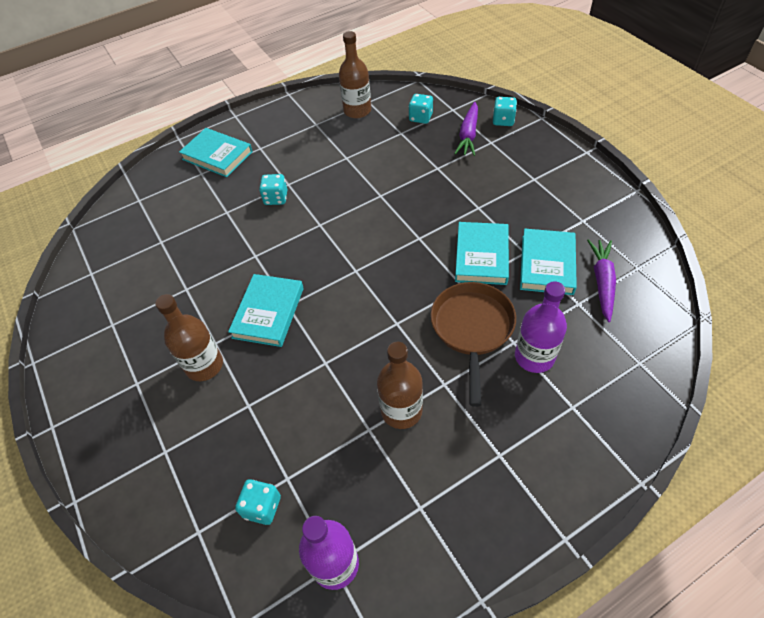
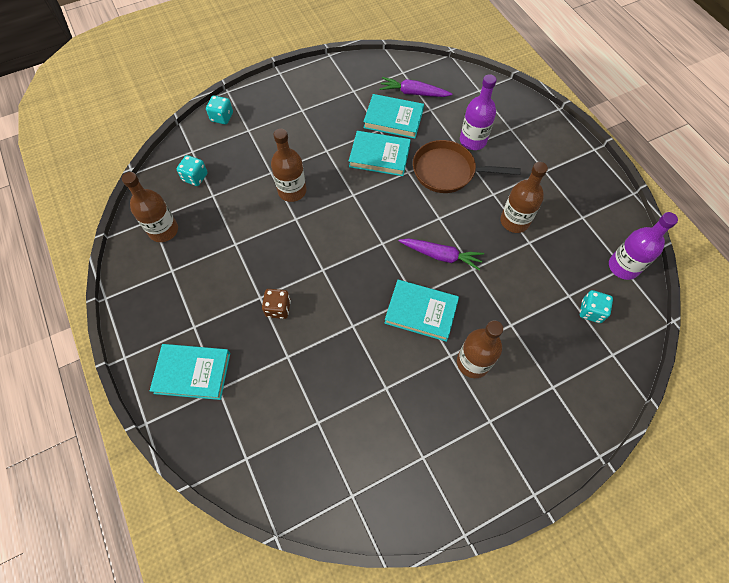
camera: 90 degrees left, 10 degrees up
(217, 155) = (192, 373): turquoise book -> turquoise book turned 60 degrees clockwise
(276, 198) = (278, 308): turquoise dice -> brown dice
(416, 187) = (292, 191): none -> brown bottle
(468, 135) = (233, 144): purple carrot -> purple carrot (441, 256)

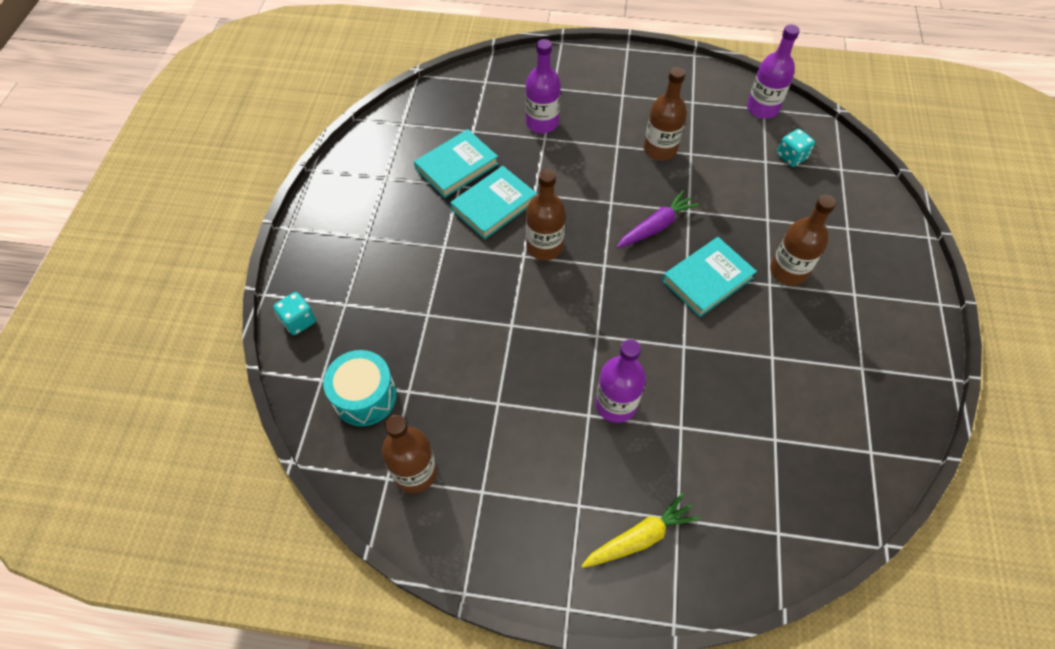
camera: 55 degrees left, 5 degrees down
(192, 373) = (640, 537): turquoise book -> yellow carrot
(195, 177) = (365, 396): turquoise dice -> turquoise drum
(278, 308) = (616, 404): brown dice -> purple bottle
(292, 191) = (471, 308): brown bottle -> brown bottle (544, 247)
(413, 93) = (439, 131): purple carrot -> none
(448, 171) = (562, 163): brown pan -> none

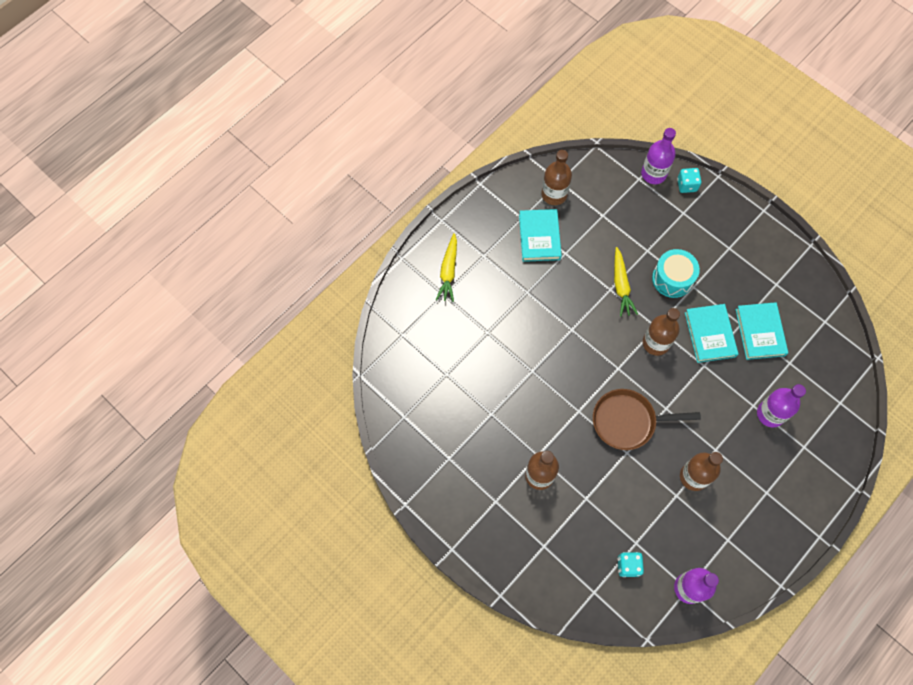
camera: 125 degrees right, 10 degrees up
(365, 396) = (614, 193): turquoise drum -> turquoise drum (672, 279)
(498, 316) = (621, 285): none -> yellow carrot
(616, 404) = (523, 309): purple bottle -> purple bottle (653, 174)
(656, 226) = (627, 421): purple carrot -> brown pan
(707, 279) = (567, 421): turquoise book -> turquoise book (539, 237)

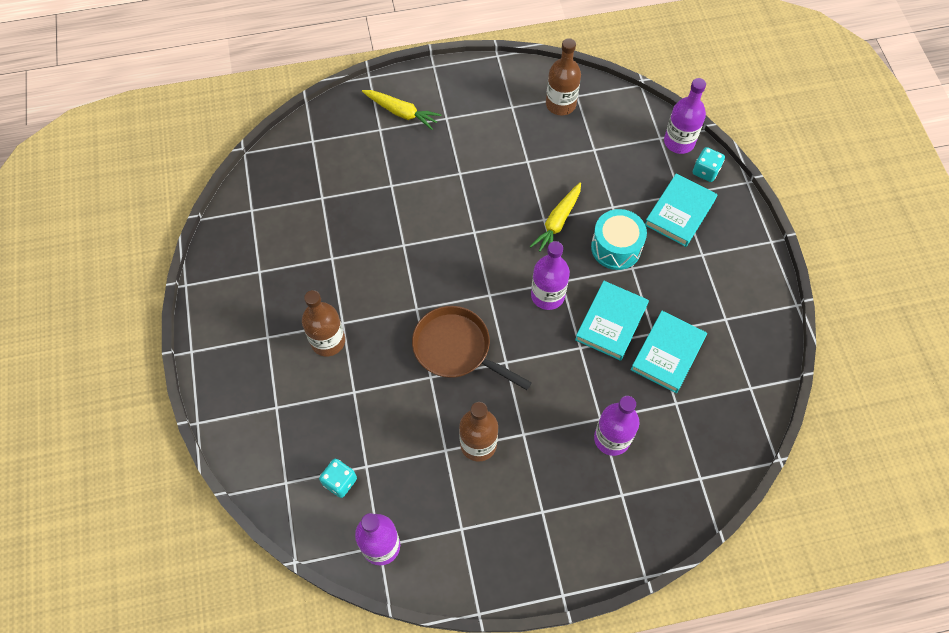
camera: 35 degrees right, 5 degrees down
(448, 271) = (401, 112): yellow carrot -> yellow carrot turned 105 degrees counterclockwise
(539, 237) = (513, 133): turquoise book -> turquoise book (679, 212)
(656, 343) = (547, 295): brown bottle -> purple bottle

